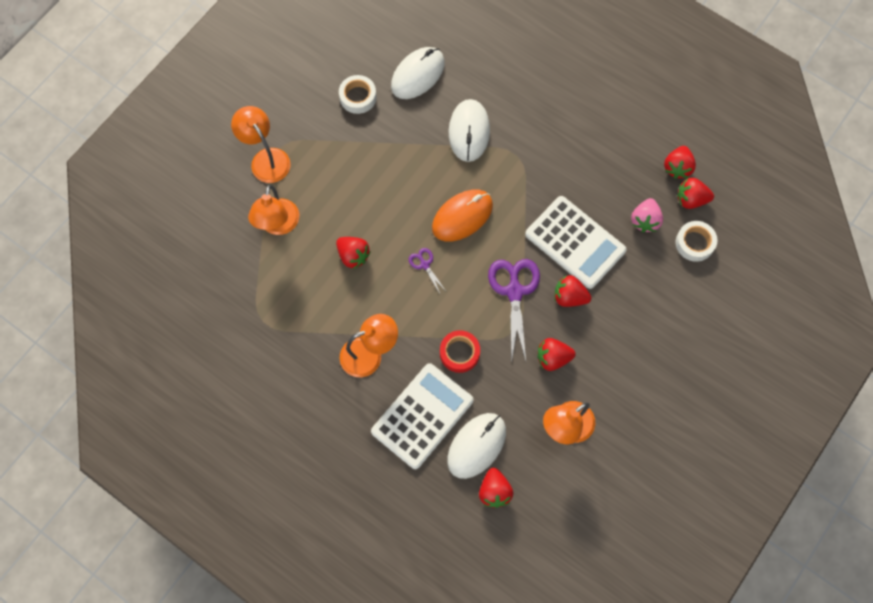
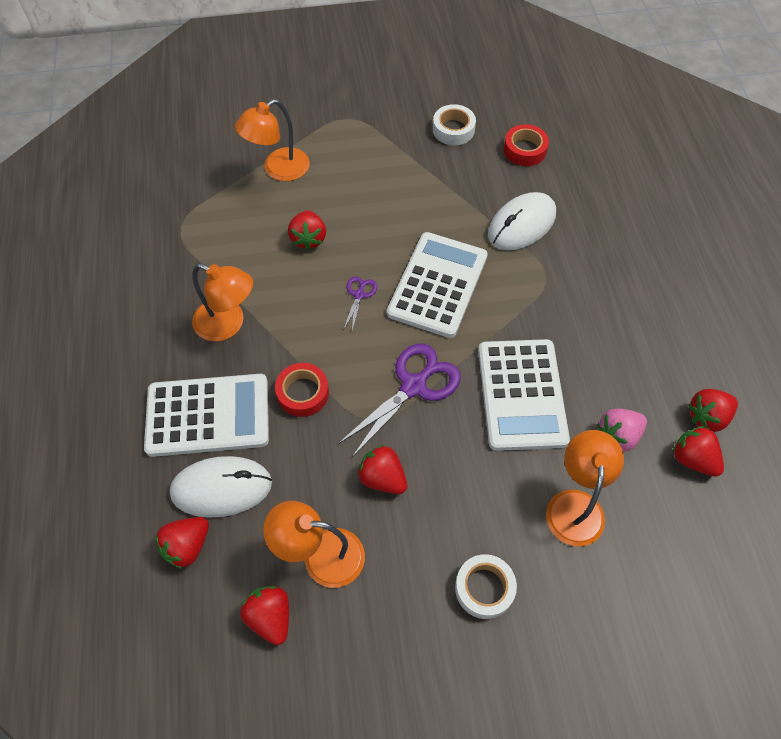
camera: 45 degrees right, 10 degrees down
(266, 159) = (327, 118): orange lamp -> orange lamp (575, 505)
(418, 75) = (524, 150): white mouse -> red tape
(462, 216) = (437, 285): orange mouse -> white calculator
(569, 297) = (461, 438): red strawberry -> red strawberry (270, 617)
(694, 243) = (653, 504): white tape -> white tape (484, 588)

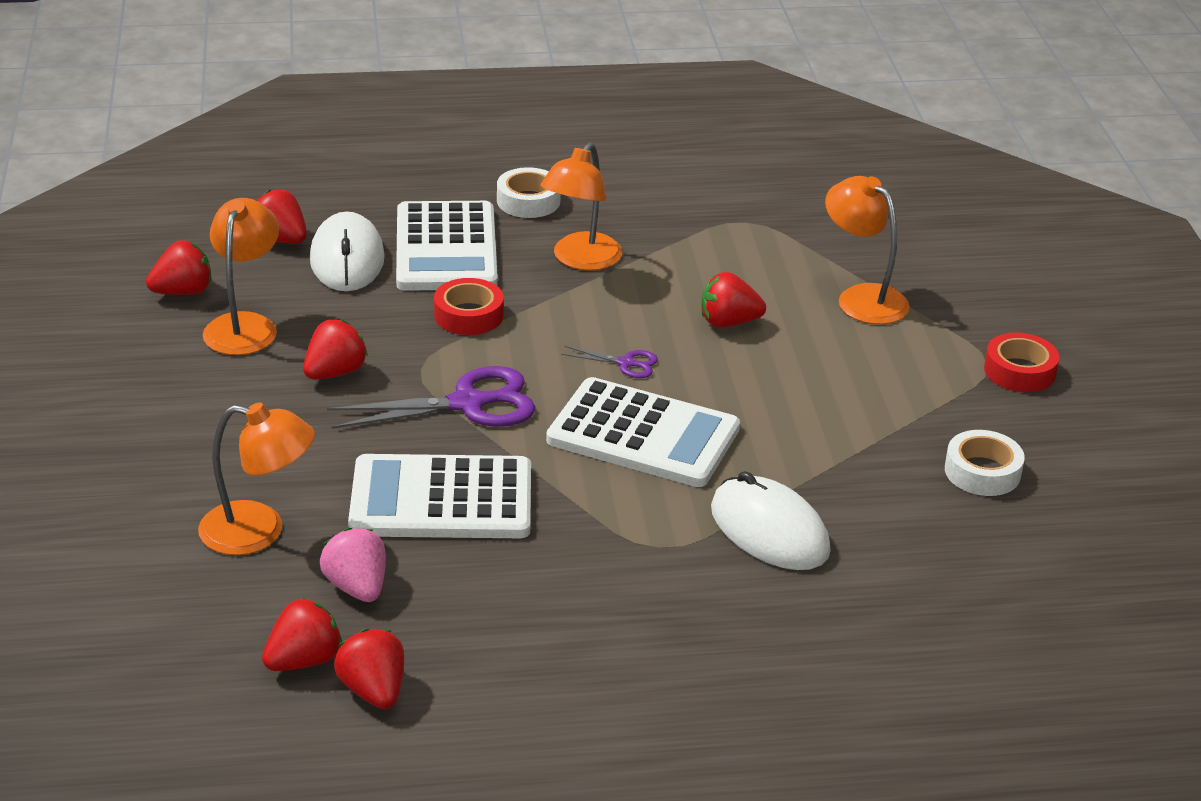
camera: 90 degrees right, 25 degrees down
(414, 386) = (468, 404): purple scissors -> purple scissors turned 60 degrees counterclockwise
(484, 588) = (168, 443): white tape -> white tape (528, 201)
(524, 150) = (946, 551): red tape -> red tape (1019, 371)

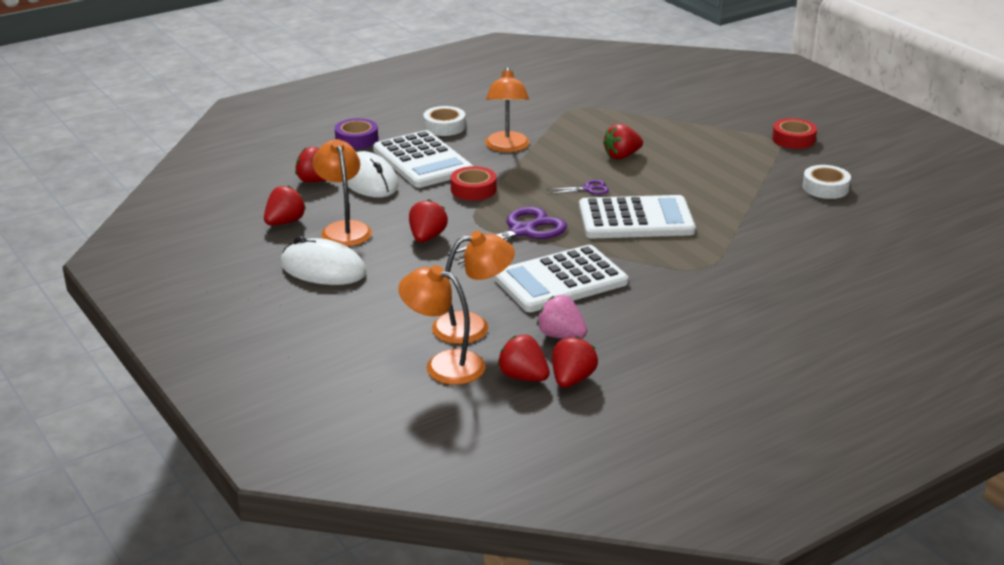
camera: 25 degrees left, 5 degrees down
(373, 691) = (628, 381): red strawberry -> red strawberry (523, 377)
(393, 188) = (356, 139): none -> purple tape
(769, 530) = (751, 243): white mouse -> white mouse (323, 269)
(862, 298) = (678, 127): orange lamp -> orange lamp (444, 364)

